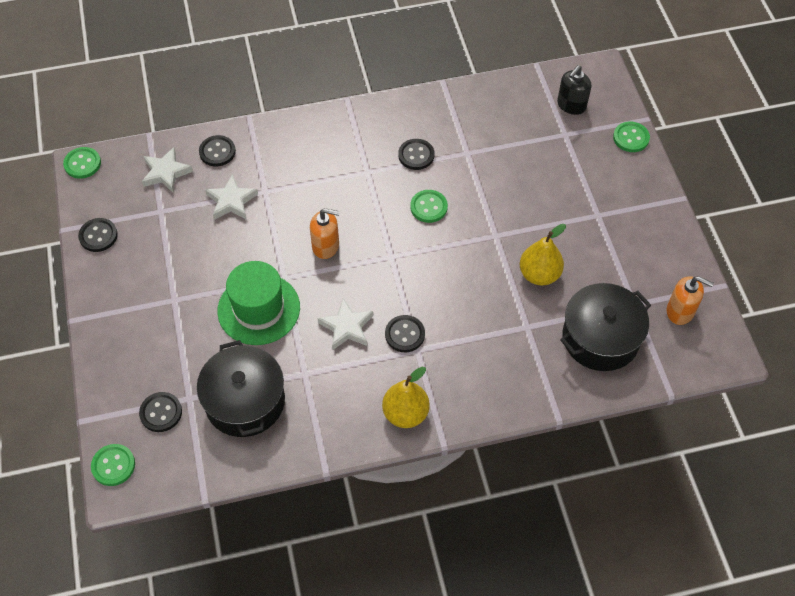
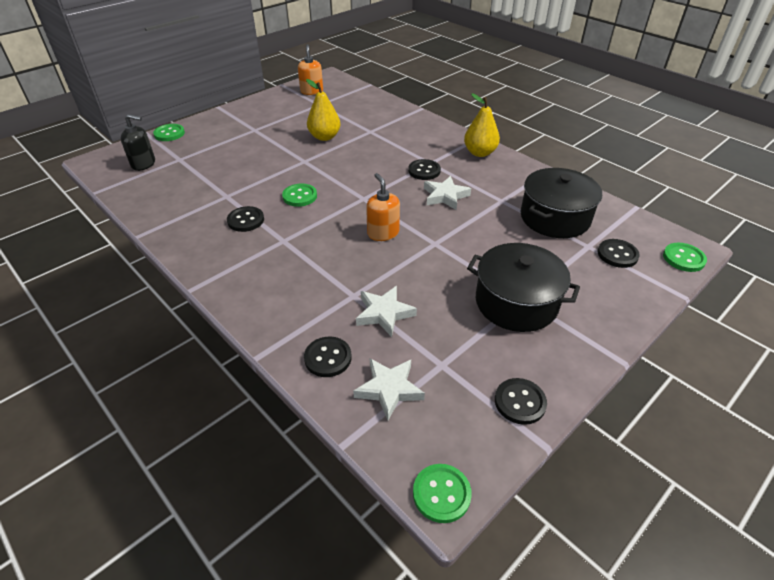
camera: 120 degrees left, 15 degrees down
(259, 309) = (477, 244): green hat -> none
(600, 338) = (354, 108): black pot -> black pot (516, 302)

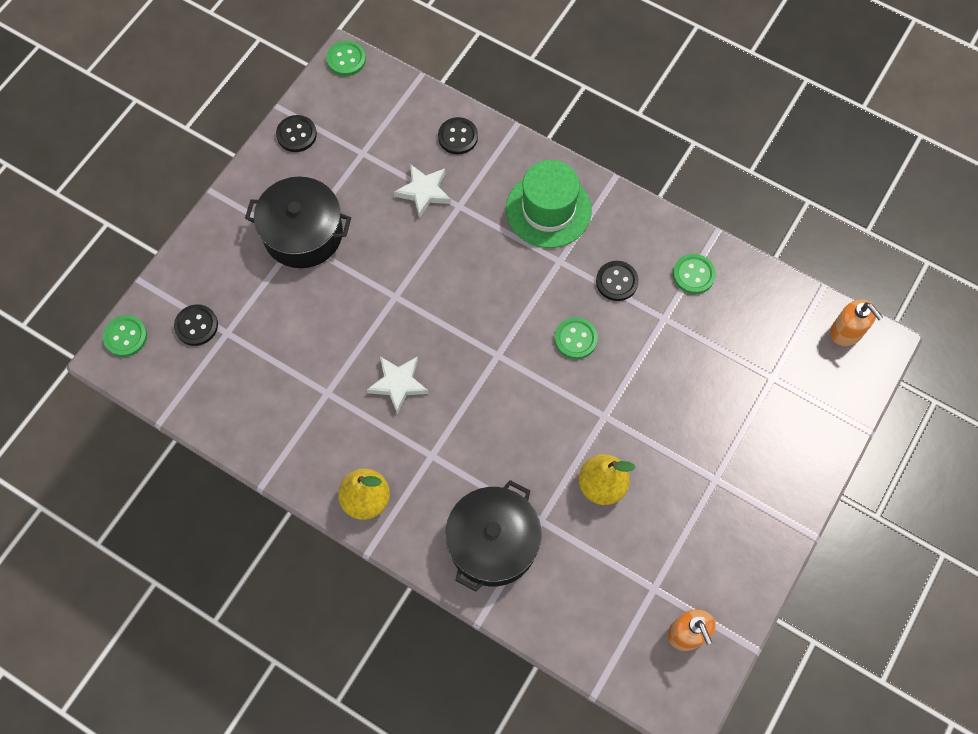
camera: 165 degrees right, 25 degrees up
(143, 164) = (810, 355): black soap dispenser -> none
(169, 134) = (831, 435): green button -> green button (693, 275)
(270, 276) = (548, 210): none -> green hat
(383, 233) = (455, 298): orange soap dispenser -> orange soap dispenser (846, 332)
(389, 389) = (400, 122): white star -> none
(424, 171) = (436, 433): black button -> none
(555, 218) = (262, 374): black pot -> black pot (493, 543)

